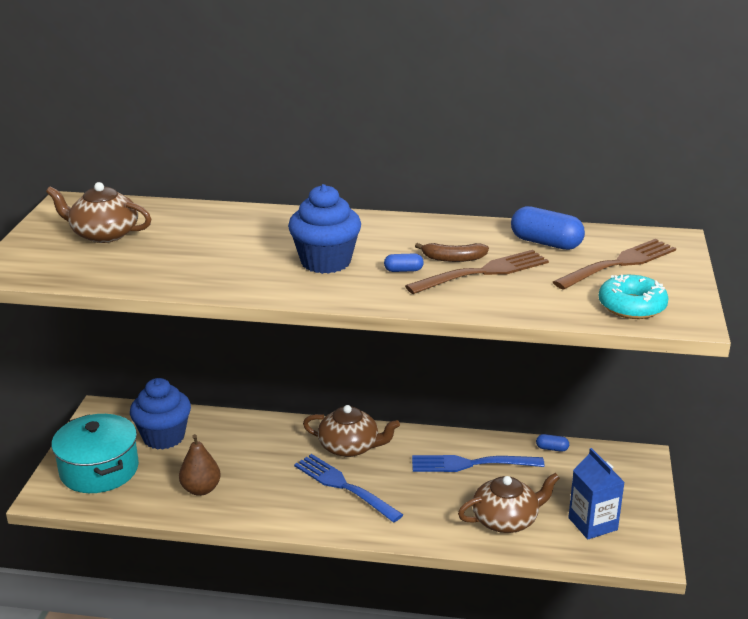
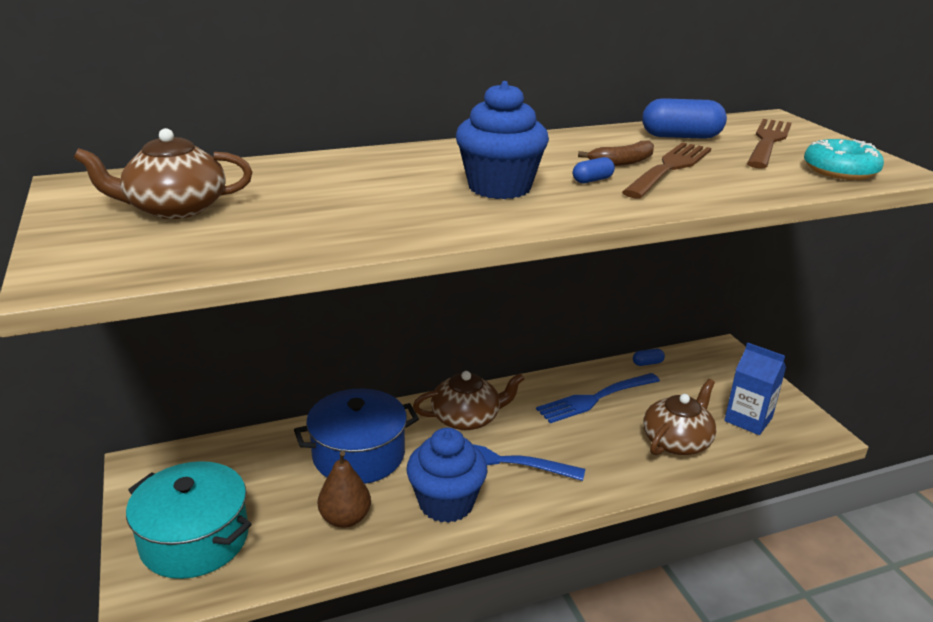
camera: 30 degrees left, 0 degrees up
(164, 437) = (248, 472): blue cupcake -> blue cupcake (446, 503)
(246, 449) = (358, 455): none -> blue pot

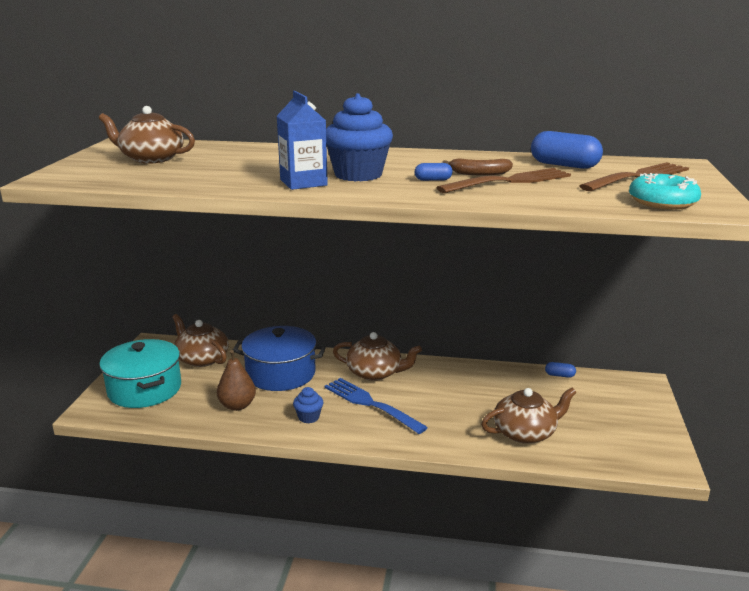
camera: 30 degrees right, 5 degrees down
(235, 466) = (202, 359): none -> brown teapot
(446, 503) = (308, 417): blue cupcake -> blue cupcake, size x0.49
(595, 398) = (487, 387): blue fork -> none
(748, 419) = (608, 436): blue carton -> blue carton (303, 182)

